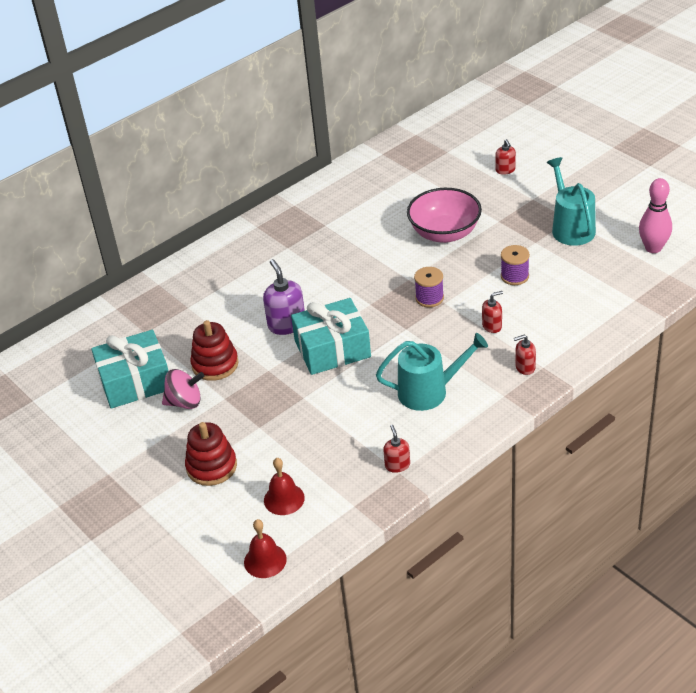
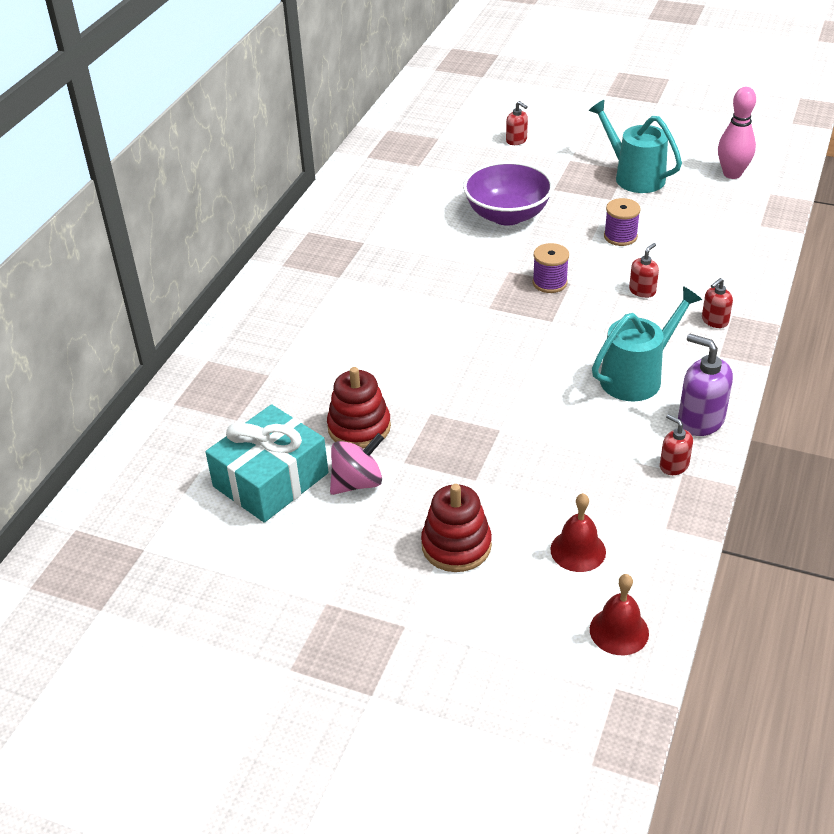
camera: 30 degrees left, 0 degrees up
(286, 324) = (410, 357): purple soap dispenser -> purple soap dispenser (700, 420)
(332, 349) = (487, 366): turquoise gift -> none
(445, 233) = (507, 215): pink bowl -> purple bowl

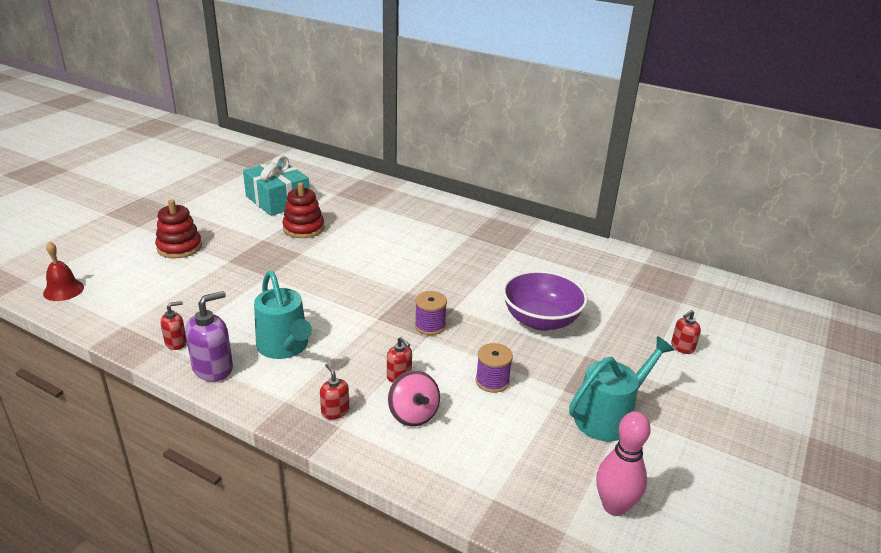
camera: 95 degrees right, 10 degrees down
(357, 482) = (256, 223): pink spinning top -> pink spinning top (413, 414)
(578, 550) = (137, 287): red bell -> none

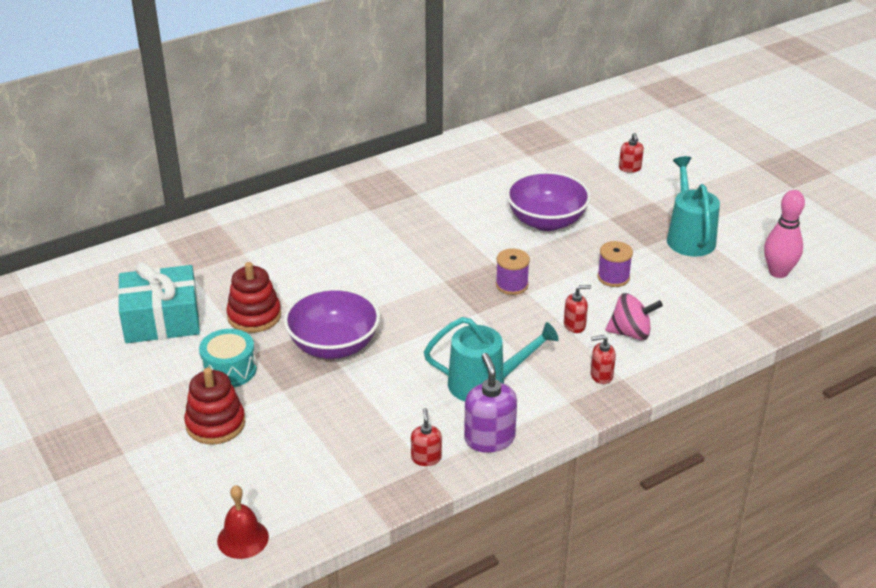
camera: 60 degrees left, 5 degrees up
(239, 236) = (229, 370): none -> turquoise drum
(290, 266) = (333, 346): none -> purple bowl

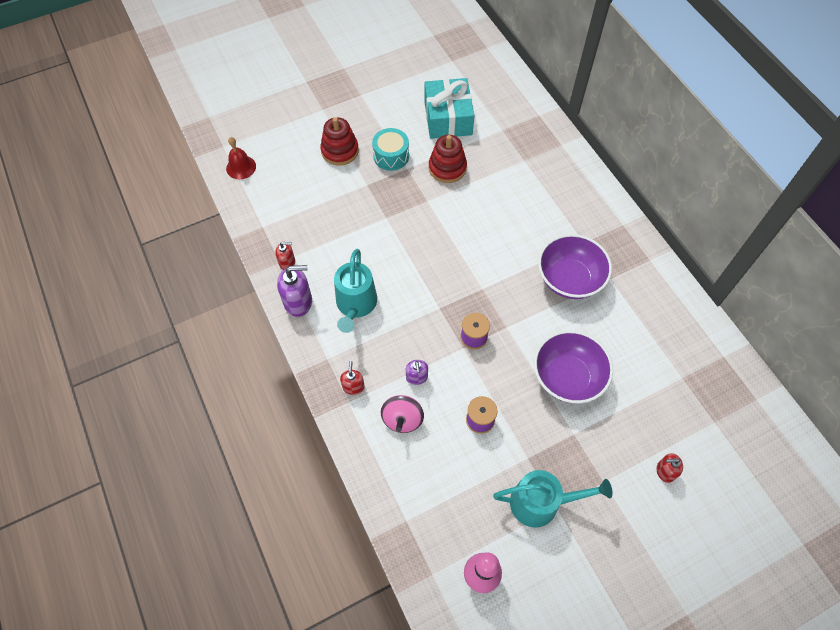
camera: 95 degrees right, 25 degrees up
(333, 346) = (409, 214): purple bowl -> purple bowl (569, 279)
(574, 325) = (417, 377): red soap dispenser -> purple soap dispenser

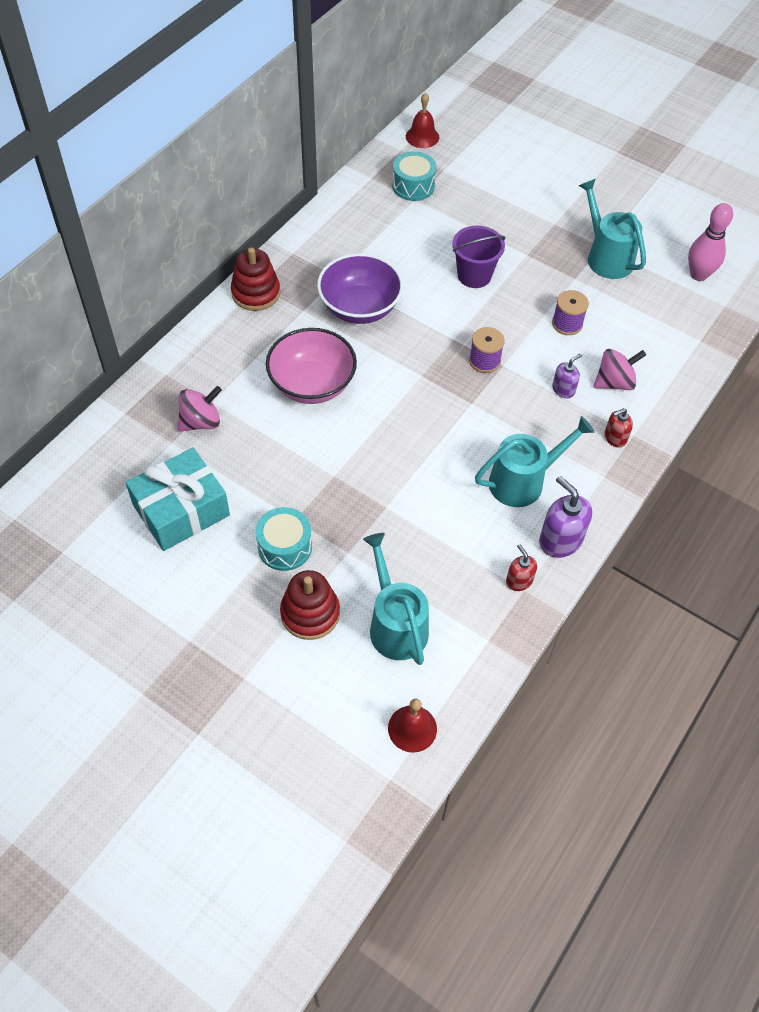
camera: 120 degrees left, 5 degrees down
(304, 187) = (396, 625): none -> turquoise watering can
(447, 168) = (269, 475): red stacking toy -> red stacking toy (256, 293)
(509, 219) = (312, 384): none -> pink bowl
(510, 149) = (201, 422): none -> pink spinning top
(567, 377) = (474, 275): purple bowl -> purple bucket
(665, 471) = (513, 189): red soap dispenser -> none
(700, 385) = (413, 186): none -> turquoise drum
(771, 428) = (422, 136): none -> red bell

